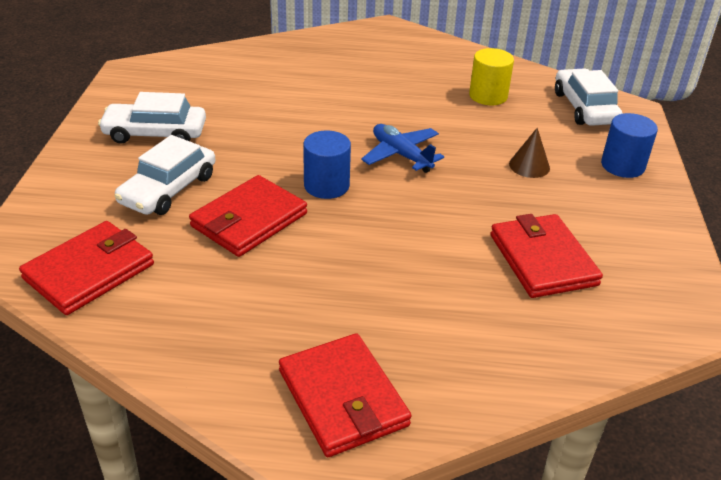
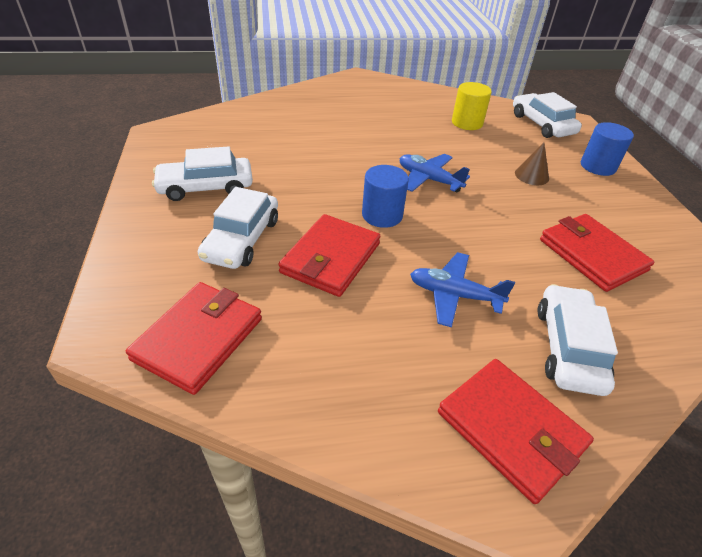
camera: 15 degrees left, 5 degrees up
(358, 274) = (454, 295): none -> blue plane
(451, 341) = (568, 347): none -> white car

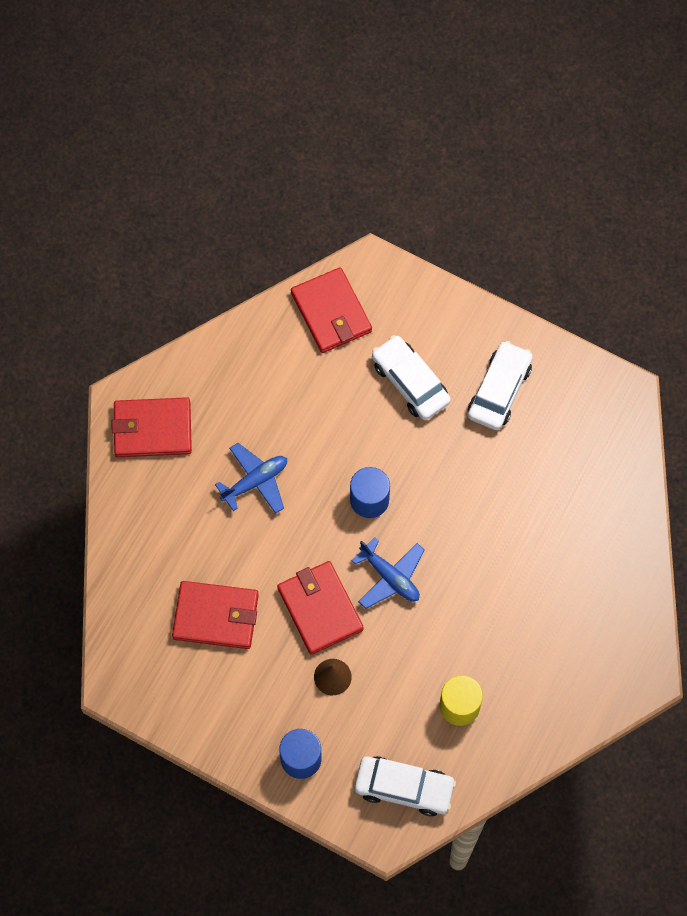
camera: 130 degrees right, 25 degrees up
(330, 258) = (347, 428): red wallet -> red wallet (320, 609)
(428, 179) = (390, 577): blue plane -> blue plane turned 60 degrees clockwise
(568, 347) = (167, 512): white car -> none

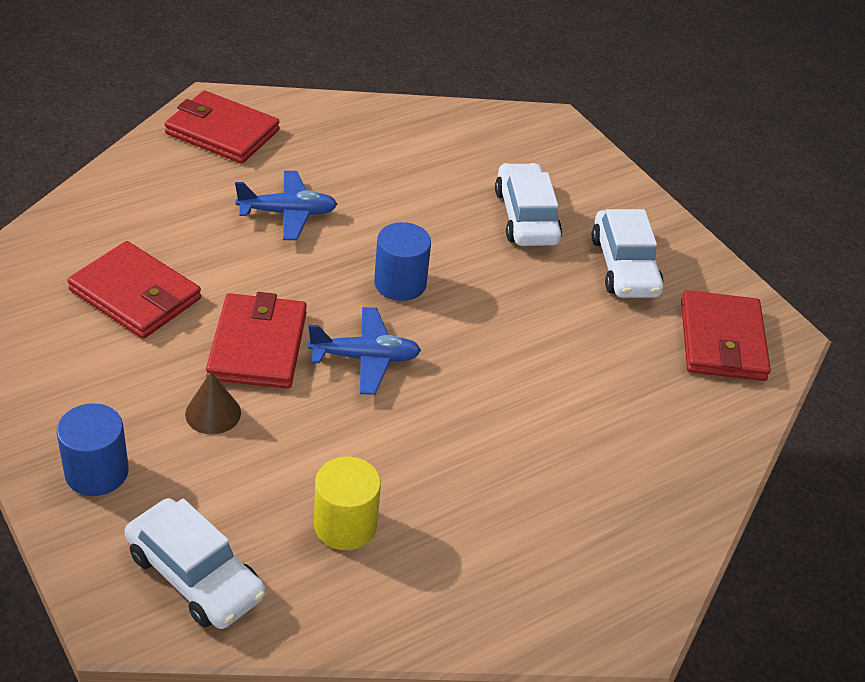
camera: 25 degrees right, 25 degrees down
(331, 312) = (483, 135): red wallet -> red wallet (722, 341)
(390, 577) = (365, 358): blue plane -> blue plane turned 75 degrees counterclockwise
(499, 390) = (624, 266): white car -> white car turned 120 degrees clockwise

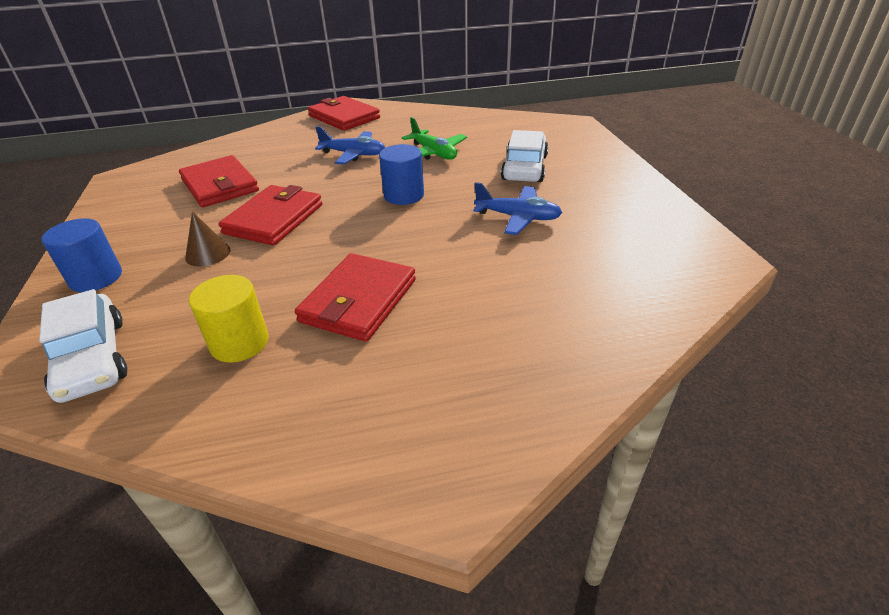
camera: 25 degrees right, 5 degrees down
(365, 358) = (345, 234): blue plane -> blue plane (518, 217)
(397, 200) = (434, 153): none -> green plane
(624, 266) = (591, 201): white car -> none
(722, 341) = (661, 256): red wallet -> red wallet (358, 300)

